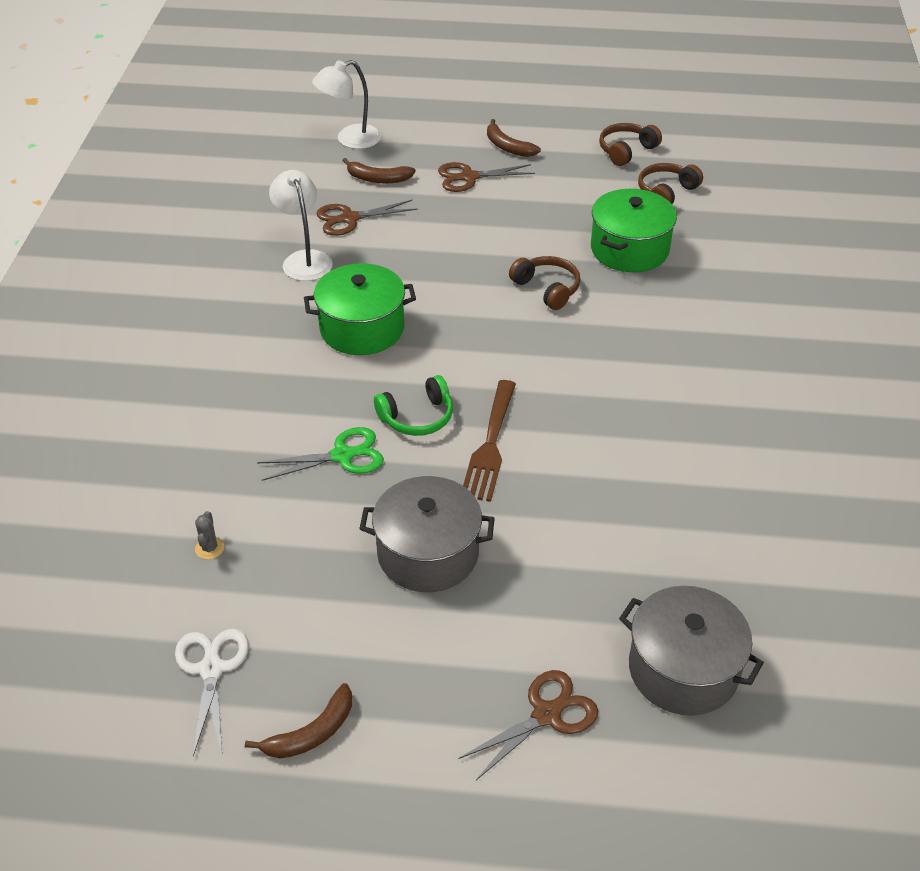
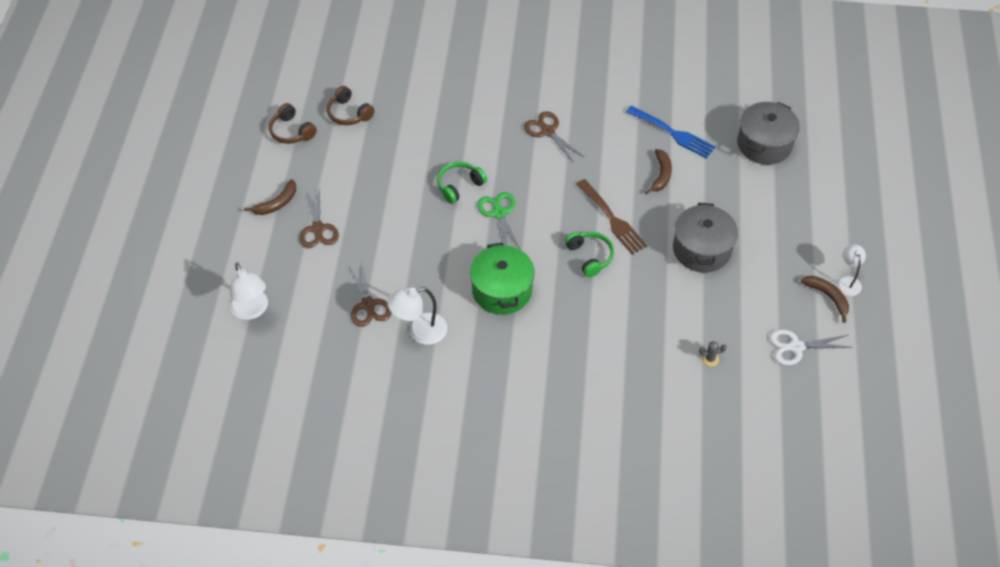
camera: 90 degrees left, 10 degrees up
(342, 456) = (627, 295): green scissors -> green scissors (499, 213)
(345, 773) = (847, 281): none -> white lamp
(378, 179) = (314, 288): brown banana -> brown banana (661, 175)
(490, 445) = (612, 219): brown fork -> brown fork turned 45 degrees clockwise
(546, 715) = (800, 199): brown scissors -> brown scissors (548, 131)
(547, 289) = (459, 186): brown headphones -> green headphones
(629, 249) = (416, 139): green pot -> none
(688, 531) = (673, 133): none -> blue fork

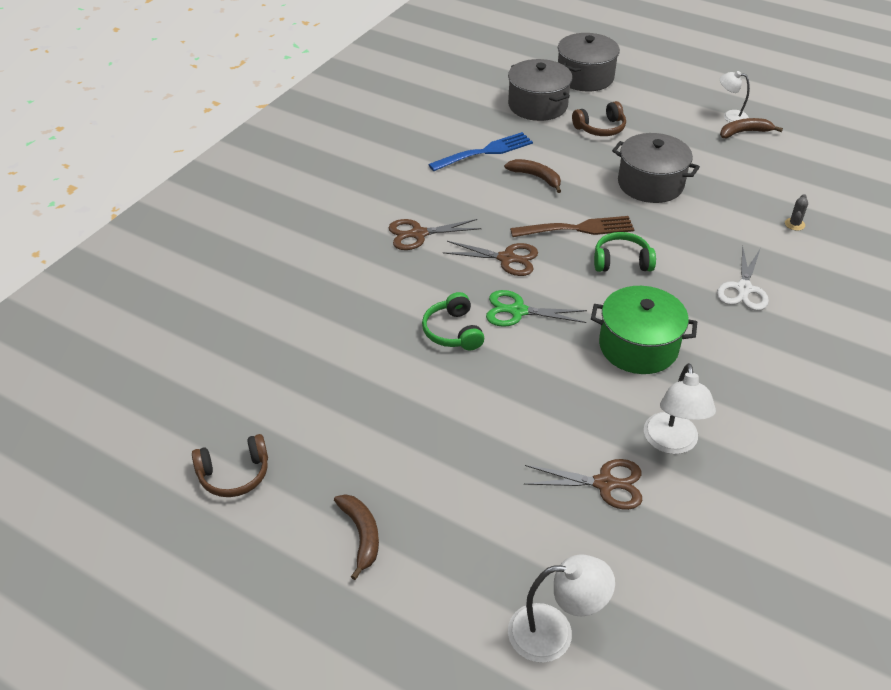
camera: 65 degrees left, 10 degrees down
(318, 228) = (439, 499): brown scissors -> brown scissors (506, 258)
(349, 113) = (251, 399): brown headphones -> brown headphones (600, 128)
(796, 347) = (797, 168): white scissors -> white scissors (743, 289)
(834, 162) = (585, 77): none -> grey pot

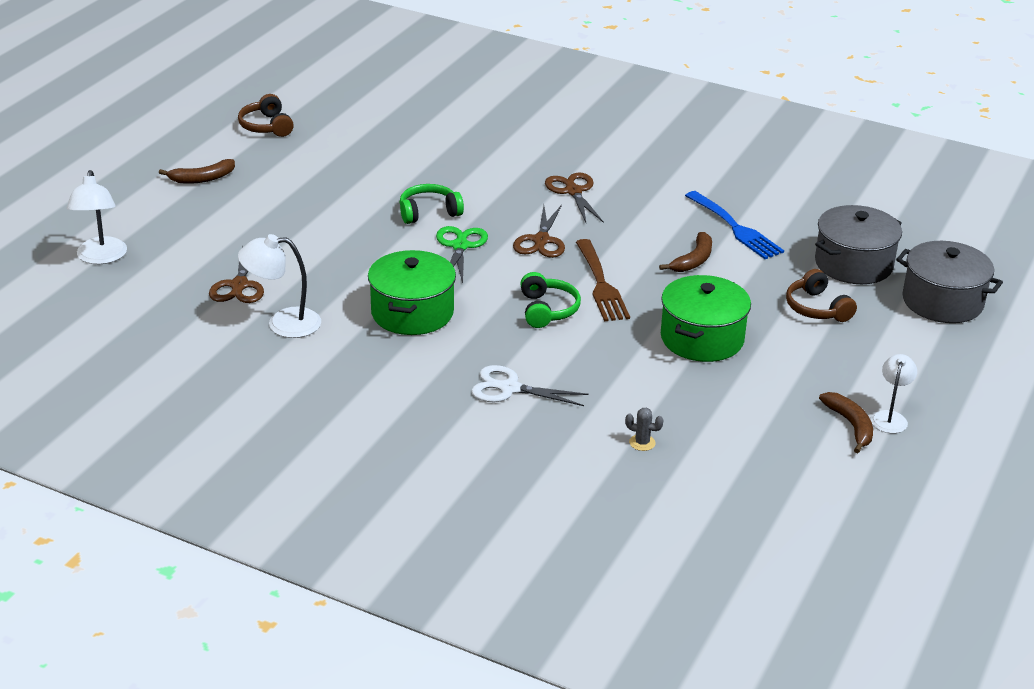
camera: 85 degrees right, 10 degrees down
(650, 184) = (702, 338): grey pot -> green pot

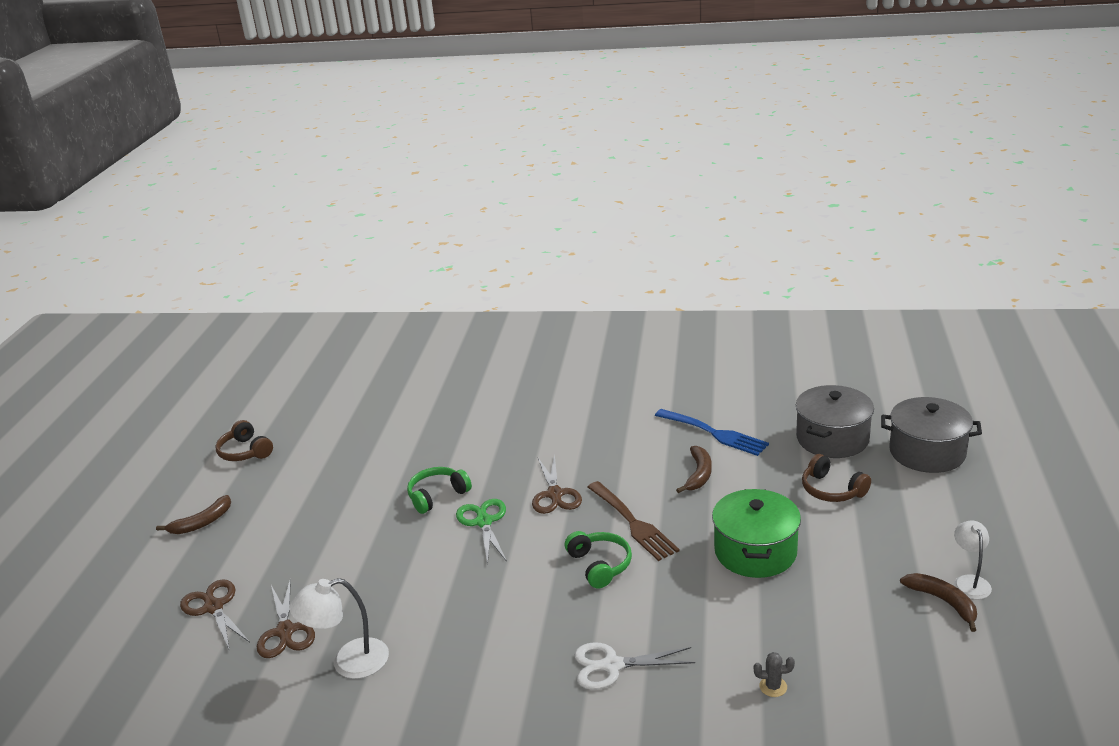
camera: 15 degrees left, 5 degrees down
(101, 257) = (125, 643): white lamp -> none
(412, 313) = (473, 608): green pot -> none
(573, 191) = (556, 438): brown scissors -> brown scissors (214, 607)

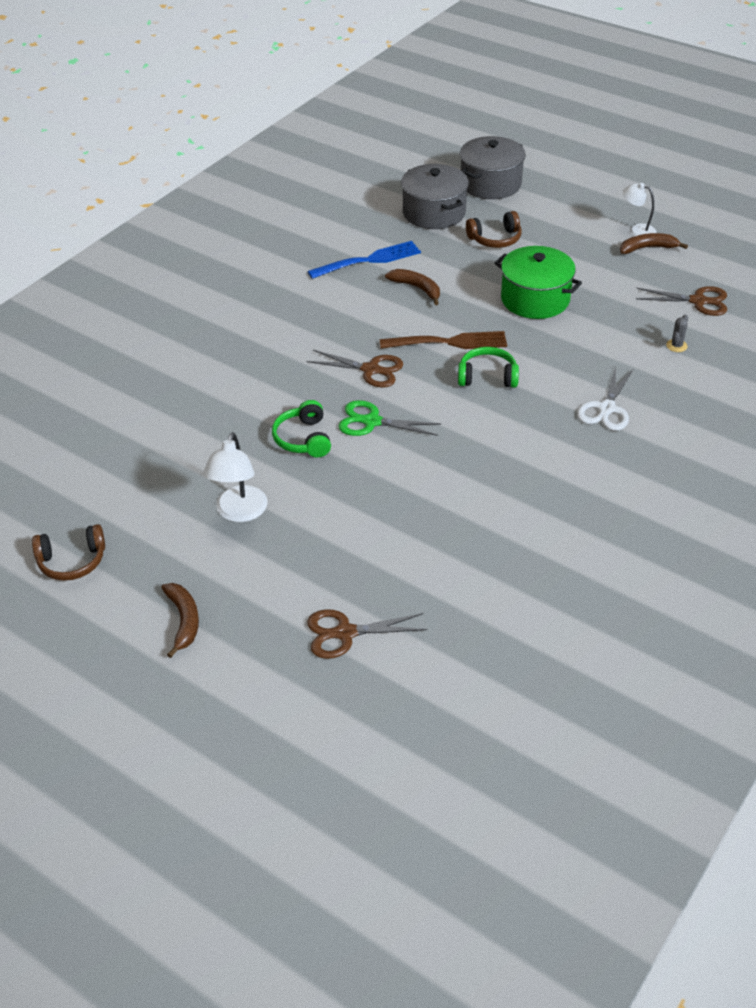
camera: 65 degrees left, 15 degrees up
(285, 631) = (424, 586): brown scissors -> brown scissors (698, 301)
(348, 662) = (498, 552): white lamp -> white lamp (239, 512)

